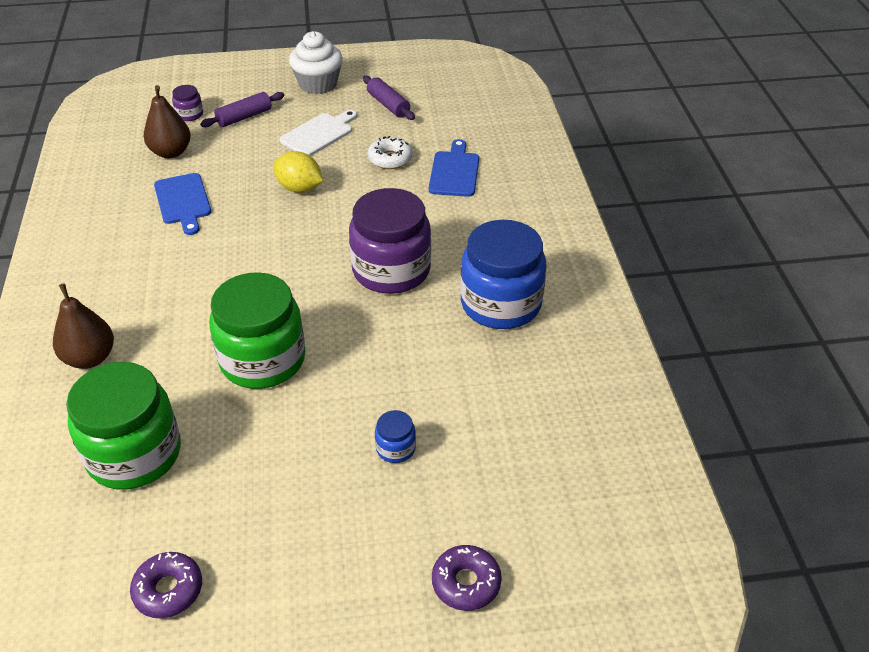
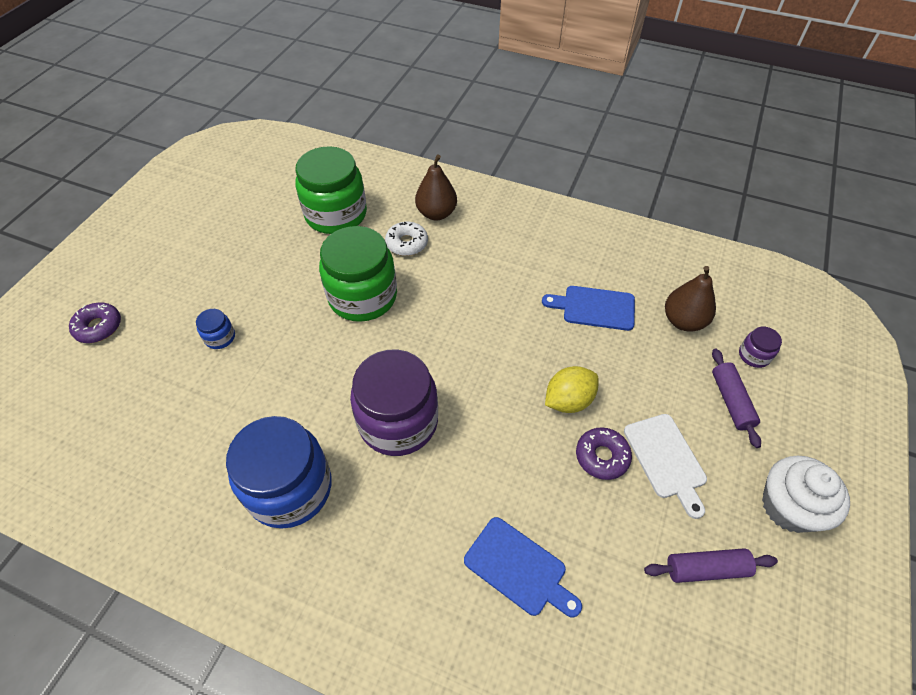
camera: 120 degrees right, 10 degrees up
(168, 590) = (232, 205): purple donut -> purple donut (602, 456)
(390, 159) = (580, 510): white donut -> white donut (407, 243)

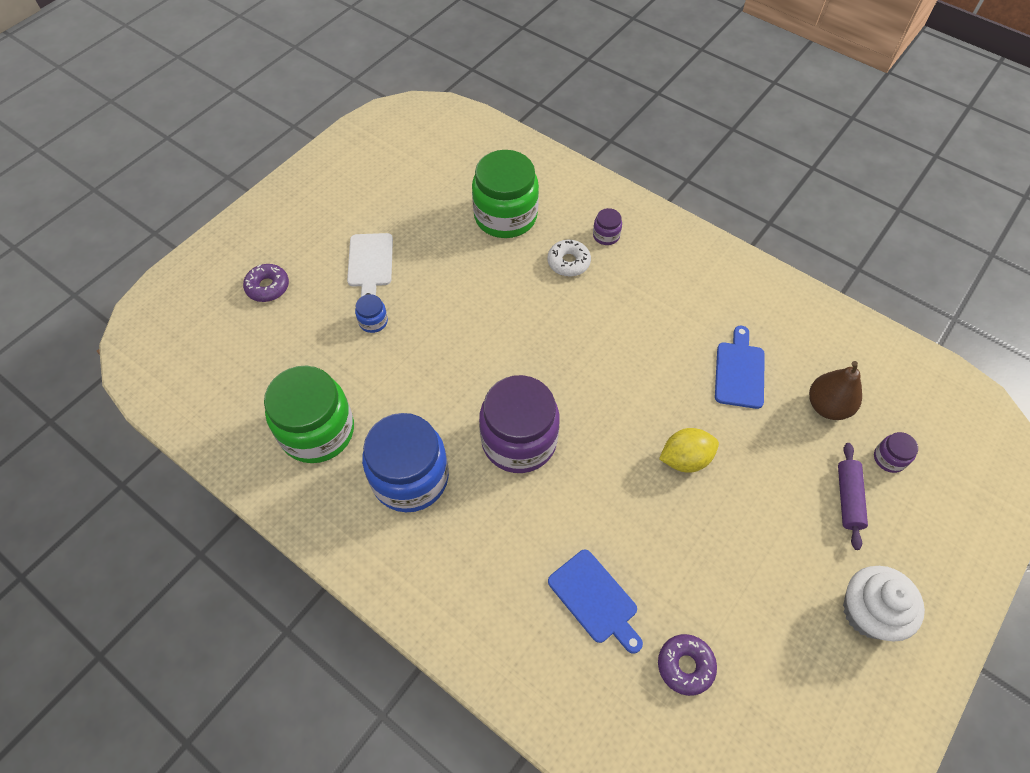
camera: 15 degrees right, 5 degrees up
(363, 296) = (513, 309): green jar -> green jar (317, 431)
(436, 213) = (606, 235): brown pear -> purple jar
(594, 307) = (739, 371): blue cutting board -> blue cutting board turned 75 degrees clockwise
(602, 456) = (701, 520): purple donut -> purple donut (685, 666)
(666, 459) = (763, 538): white cutting board -> white cutting board (370, 263)
(706, 569) = (767, 646): purple rolling pin -> none

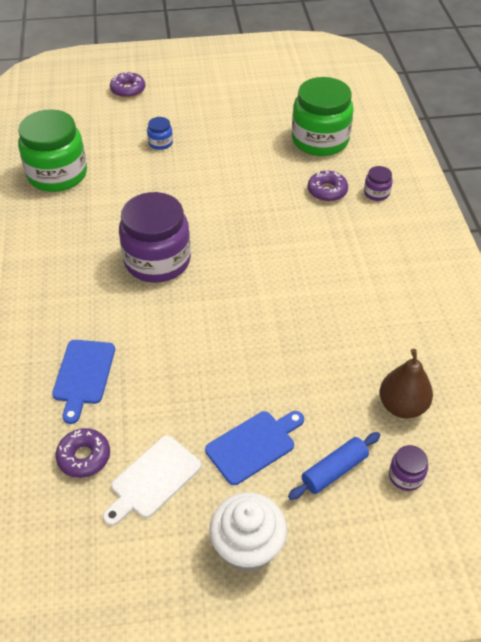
camera: 45 degrees right, 10 degrees down
(370, 263) = (200, 113): white cutting board -> white cutting board (153, 479)
(410, 478) = (72, 232): blue jar -> none
(568, 262) = (327, 191): white donut -> purple donut
(685, 459) = (248, 352): yellow lemon -> none
(739, 371) = (362, 335): blue cutting board -> blue cutting board (254, 445)
(848, 498) = (334, 470): purple rolling pin -> blue rolling pin

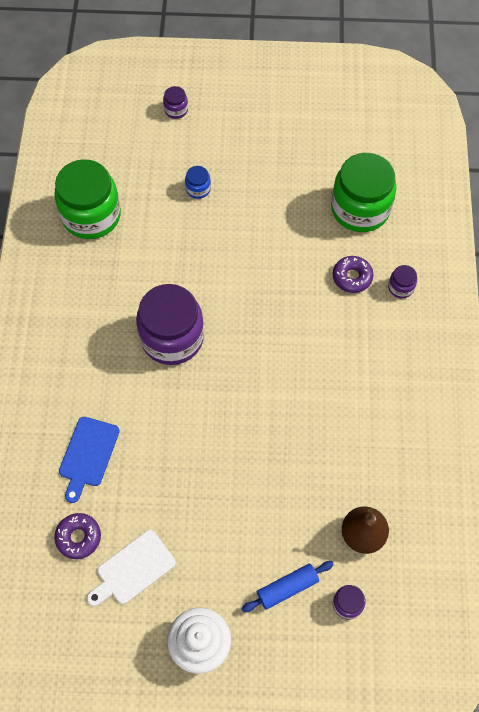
camera: 10 degrees right, 15 degrees up
(128, 90) = (176, 110): purple donut -> purple jar
(254, 445) = (223, 551): blue cutting board -> none

